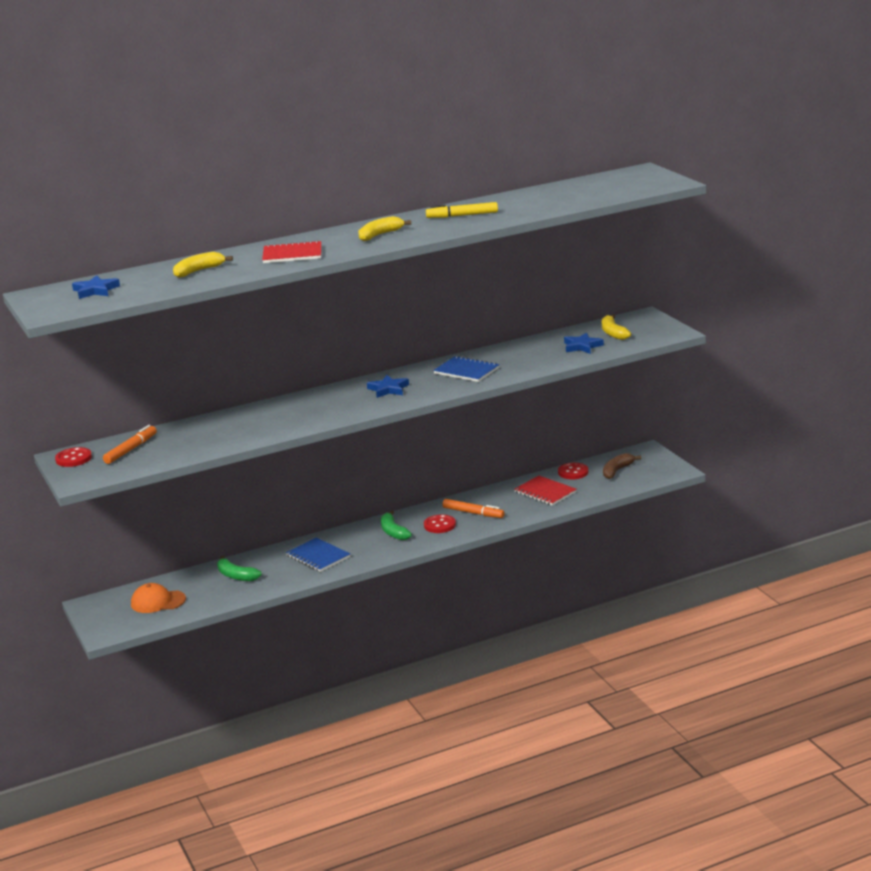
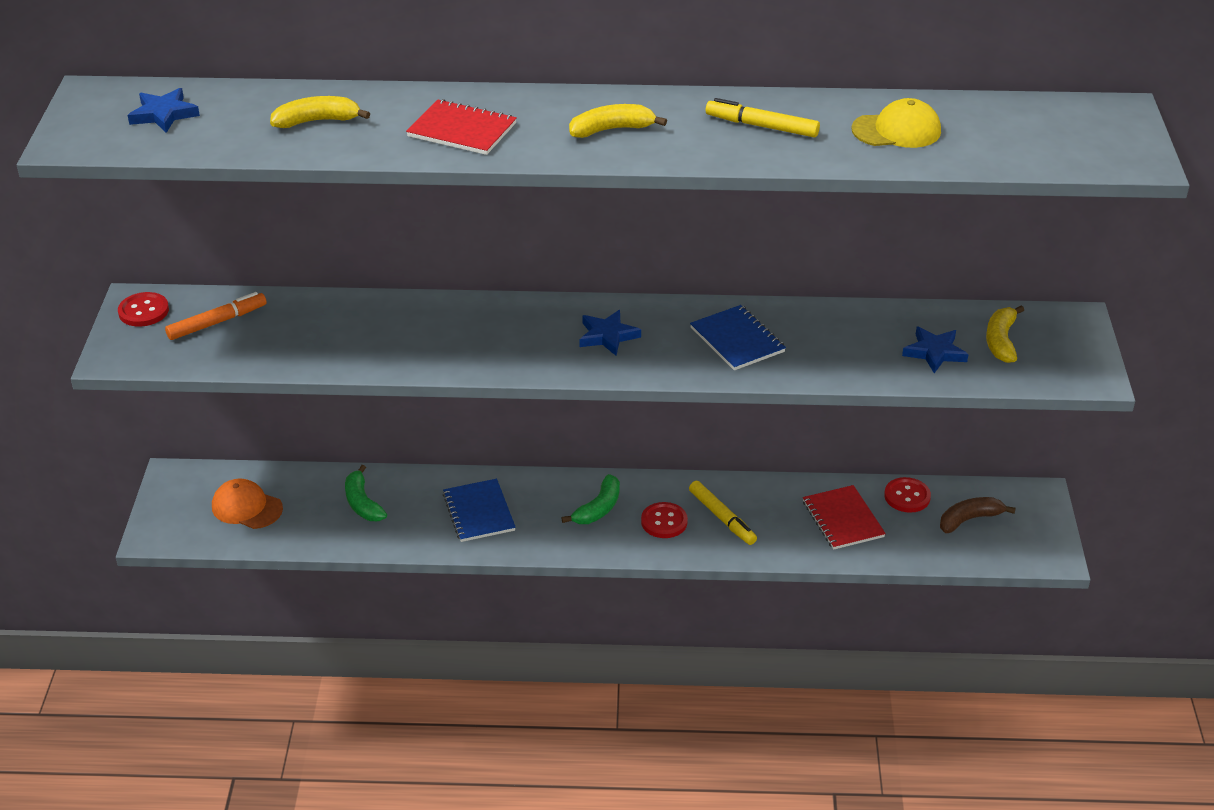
camera: 25 degrees right, 15 degrees up
(393, 532) = (598, 508): green banana -> green banana turned 150 degrees counterclockwise
(473, 513) = (722, 518): orange marker -> yellow marker
(536, 201) = (897, 130): none -> yellow cap

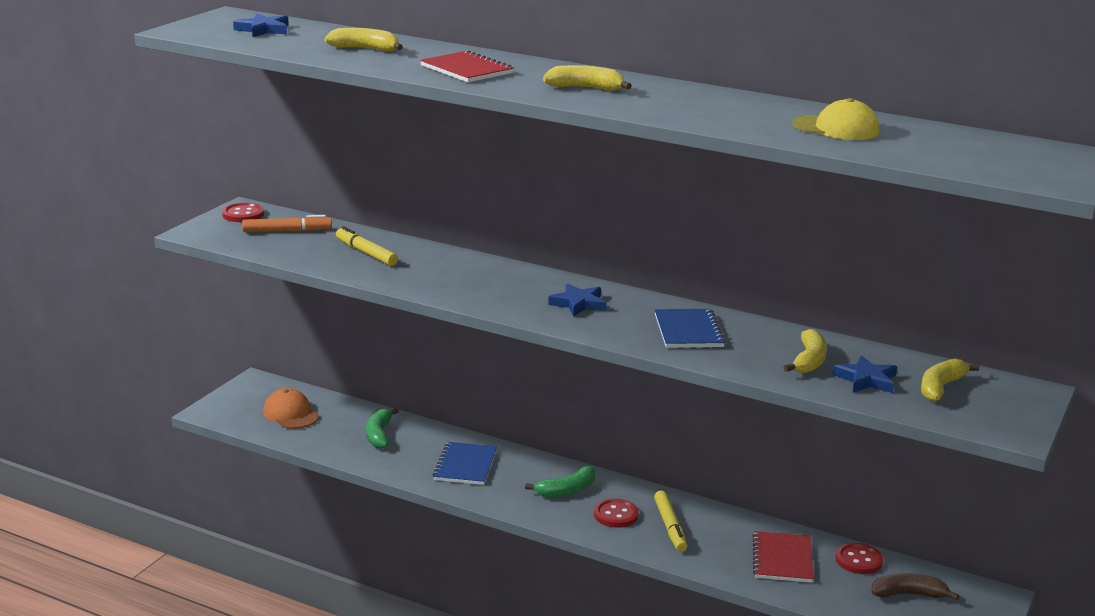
camera: 25 degrees right, 15 degrees down
(762, 126) = (716, 107): yellow marker -> yellow marker (366, 253)
(870, 344) = (809, 361): none -> yellow banana

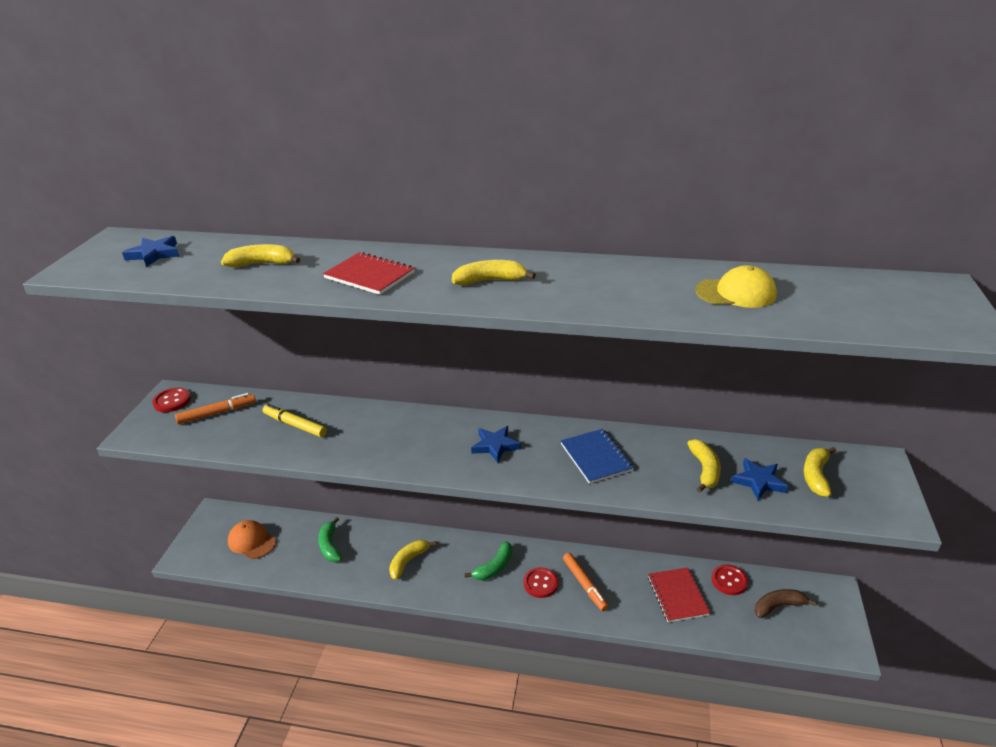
camera: 15 degrees left, 10 degrees up
(465, 465) = (408, 561): blue notebook -> yellow banana
(670, 526) = (584, 584): yellow marker -> orange marker

